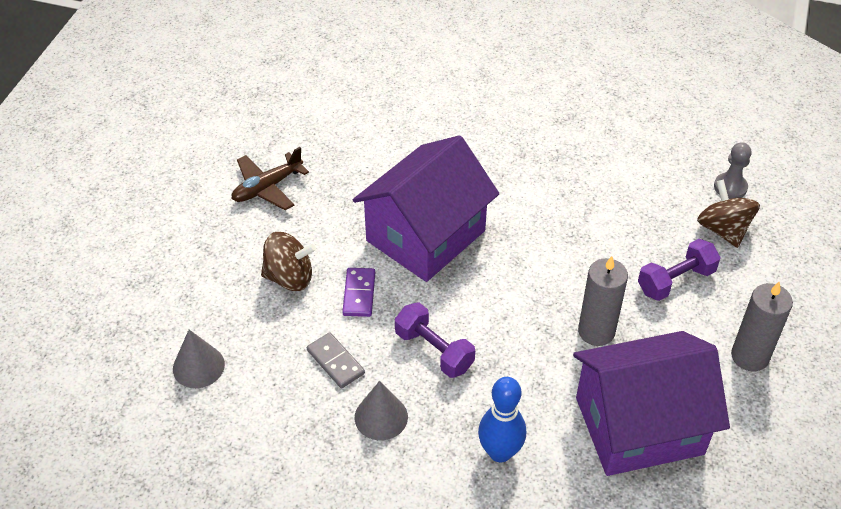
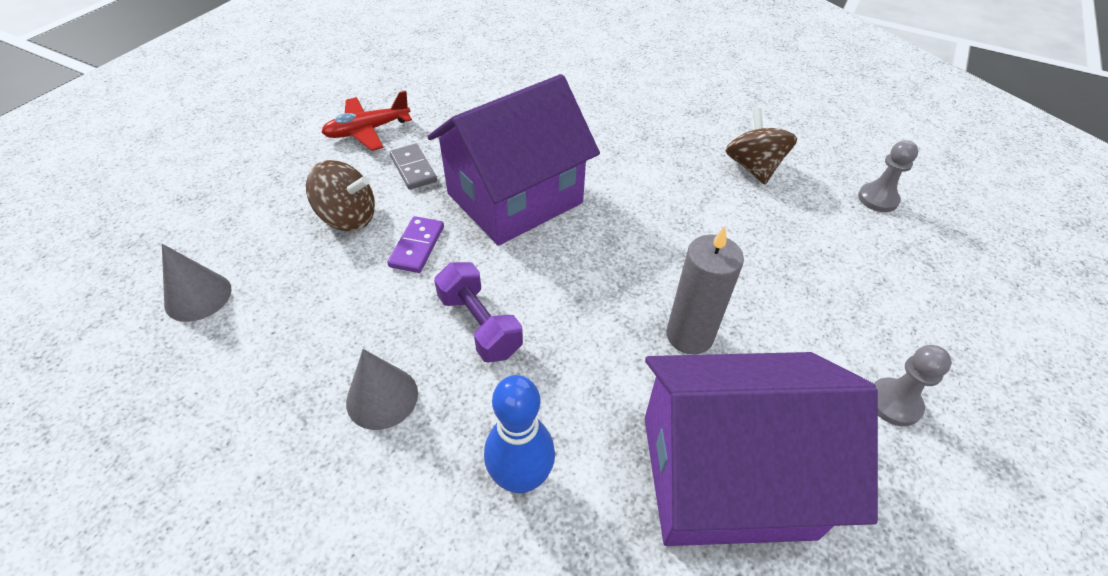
camera: 10 degrees right, 0 degrees up
(267, 187) = (368, 130): brown plane -> red plane
(335, 362) = (356, 318): grey domino -> grey domino (413, 169)
(675, 281) = (801, 291): purple dumbbell -> none
(723, 229) = (866, 242): brown spinning top -> brown spinning top (753, 167)
(749, 356) = (894, 403): grey candle -> grey pawn

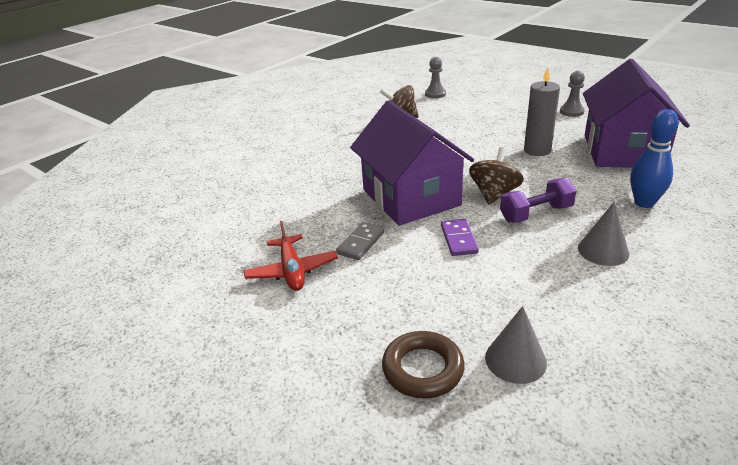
camera: 75 degrees left, 15 degrees down
(206, 230) = (423, 369): none -> brown ring
(348, 218) = (419, 275): brown spinning top -> brown spinning top (494, 194)
(413, 169) = (361, 243): grey domino -> grey domino turned 45 degrees counterclockwise
(417, 246) = (459, 239): purple domino -> purple domino turned 60 degrees clockwise

